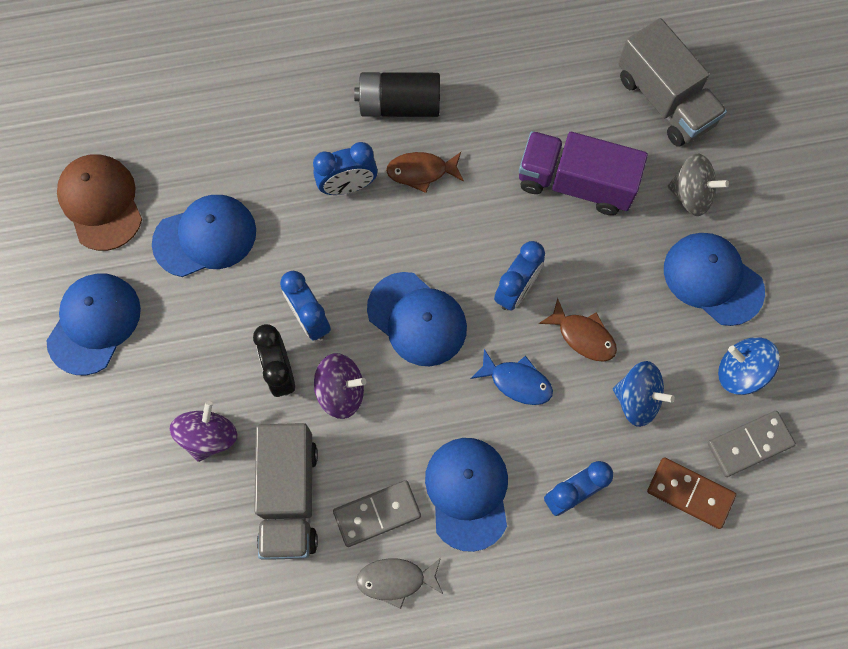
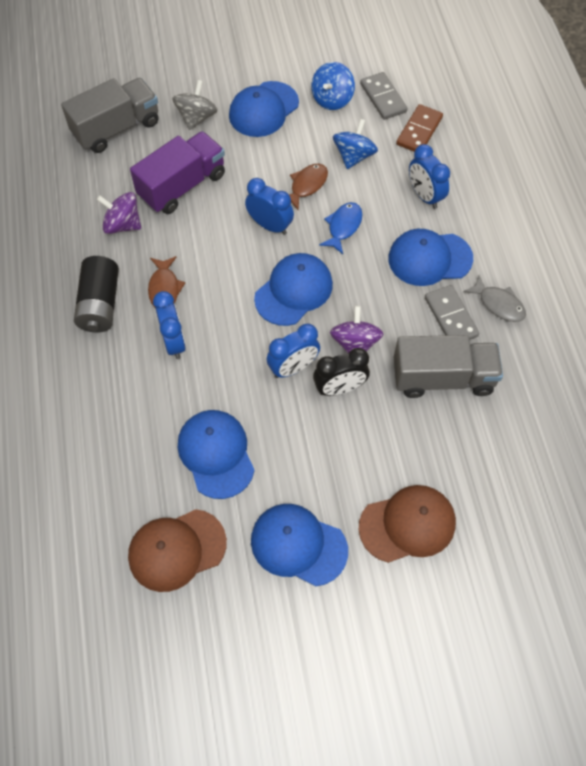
camera: 90 degrees left, 10 degrees down
(106, 442) = (407, 524): none -> brown cap
(209, 436) = (397, 440): purple spinning top -> purple spinning top (122, 225)
(396, 580) = (498, 304): grey fish -> grey fish turned 45 degrees counterclockwise
(575, 183) = (182, 186): purple truck -> purple truck turned 150 degrees counterclockwise

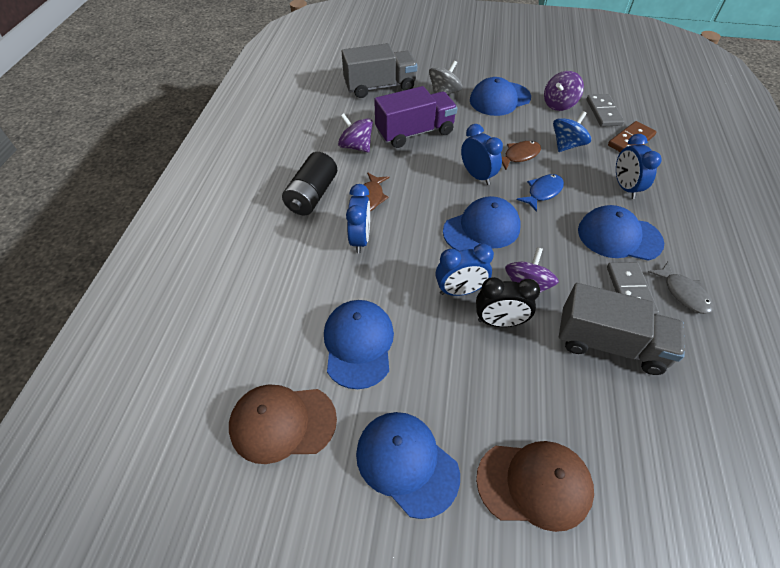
camera: 20 degrees right, 10 degrees down
(332, 99) = (559, 104): blue spinning top -> purple spinning top

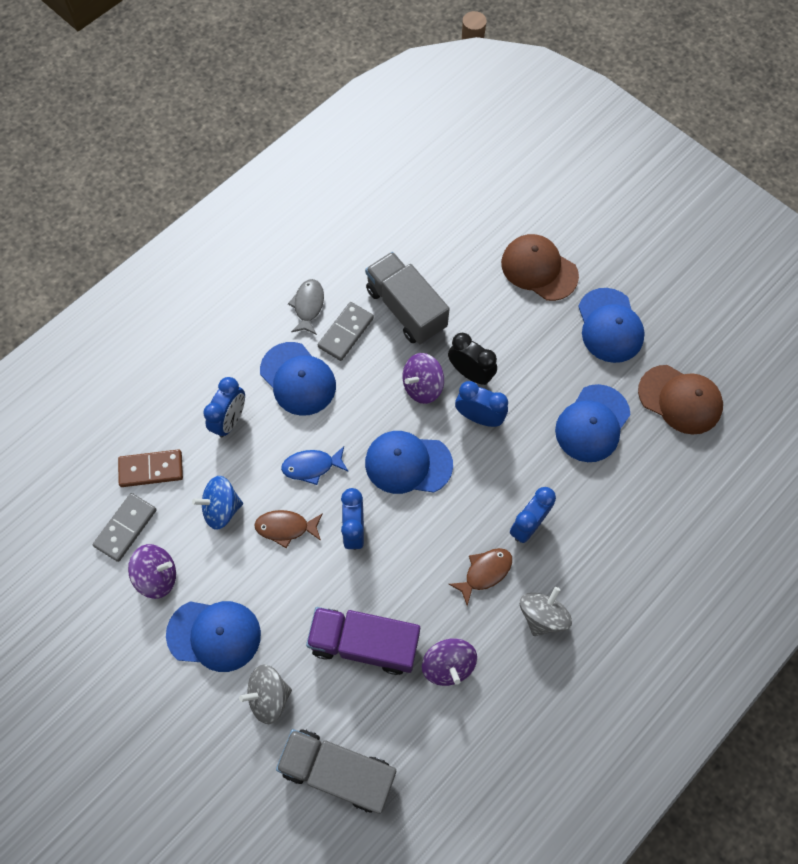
camera: 145 degrees left, 15 degrees up
(312, 195) = (542, 616): black battery -> grey spinning top

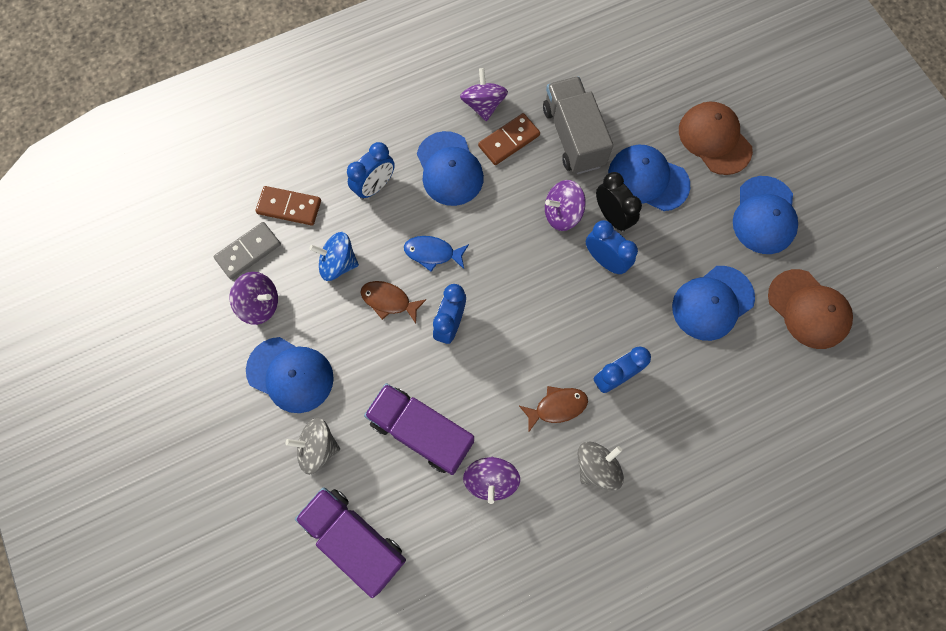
camera: 20 degrees right, 5 degrees up
(308, 306) = (483, 105): grey fish -> purple spinning top
(338, 771) = (355, 539): grey truck -> purple truck
(346, 333) = (509, 141): grey domino -> brown domino
(408, 463) = (522, 281): blue cap -> blue cap (648, 179)

